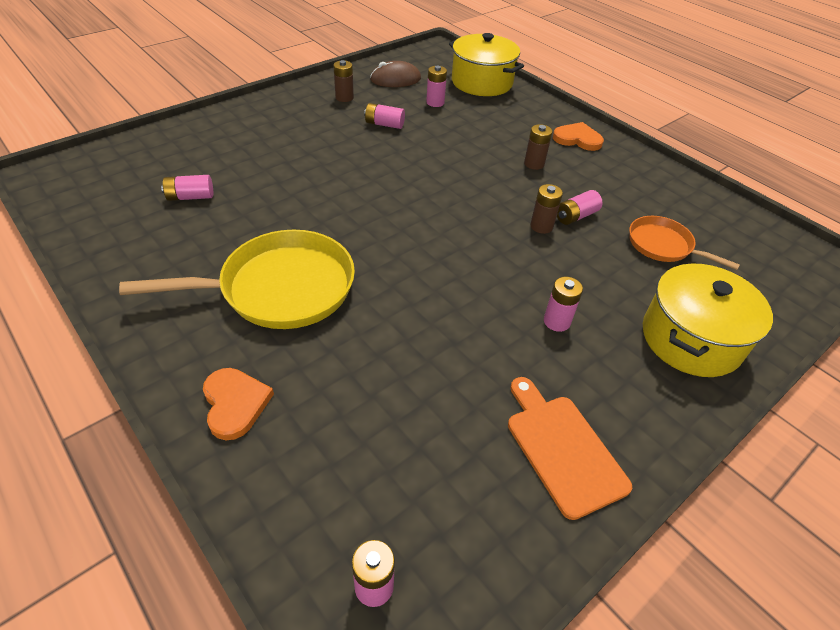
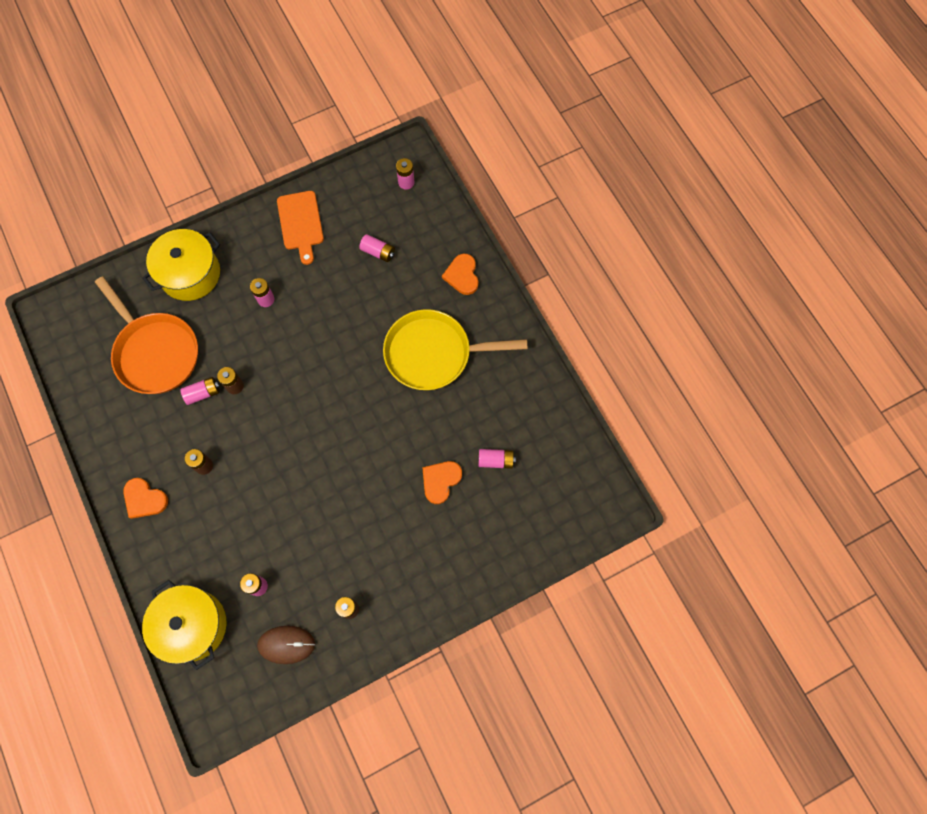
camera: 165 degrees left, 25 degrees up
(261, 176) = (440, 481): none -> orange heart
(384, 124) = (320, 550): pink battery -> pink battery (378, 252)
(663, 246) = (155, 352): orange pan -> orange pan, size x1.80

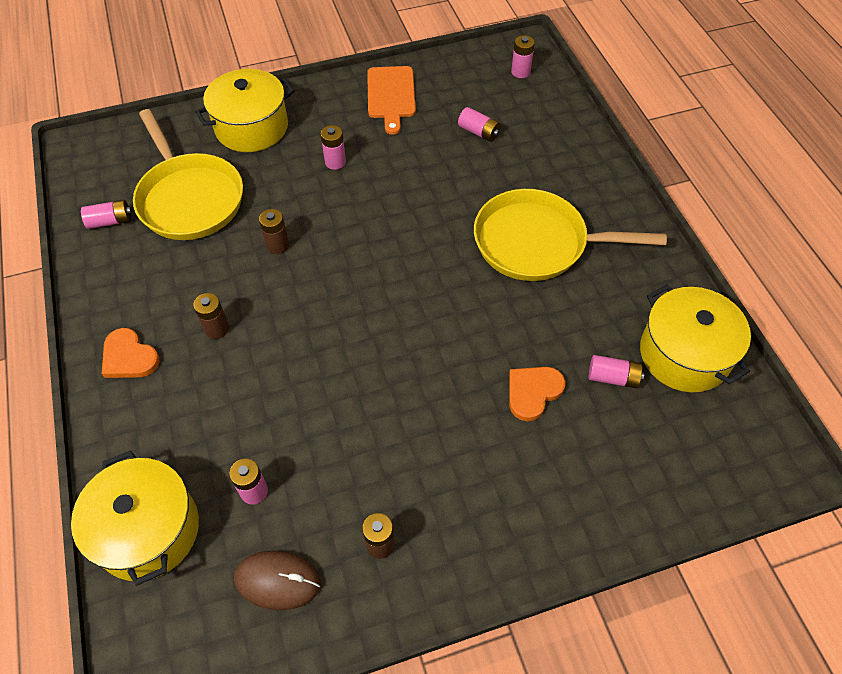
camera: 10 degrees right, 15 degrees down
(155, 352) = (189, 198): orange pan -> yellow pan
(203, 393) = (236, 248): pink battery -> pink battery (110, 221)
(462, 275) = (581, 166): orange heart -> none
(545, 433) = (684, 354): none -> yellow pot

